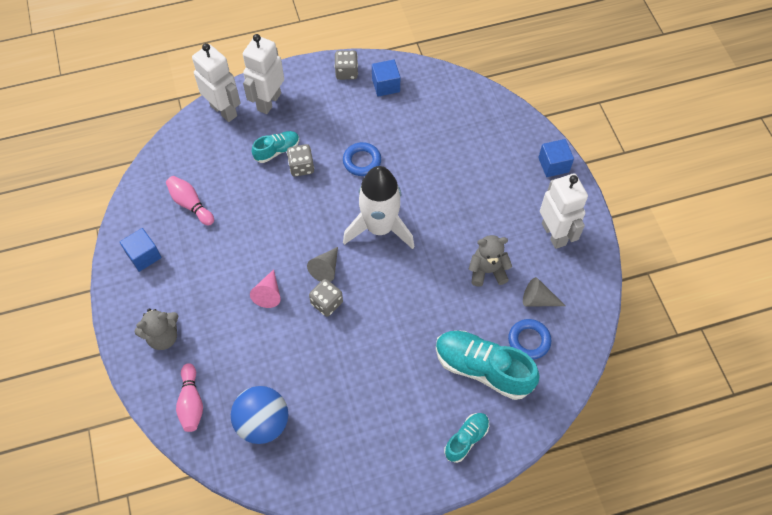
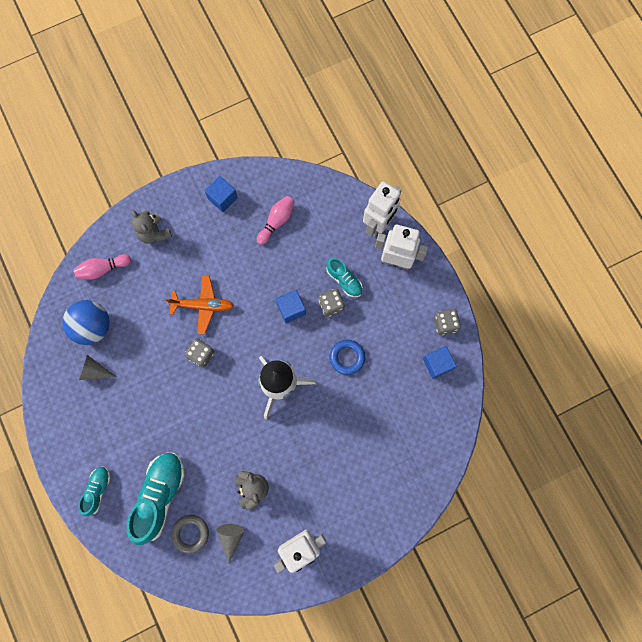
camera: 80 degrees right, 15 degrees up
(268, 293) = (203, 305): pink cone -> orange plane
(326, 268) = (233, 347): grey cone -> grey cone (94, 371)
(466, 439) = (97, 490): turquoise shoe -> turquoise shoe turned 105 degrees counterclockwise
(529, 341) = (190, 533): blue ring -> grey ring
(553, 165) = (376, 539): blue cube -> blue cube (291, 309)

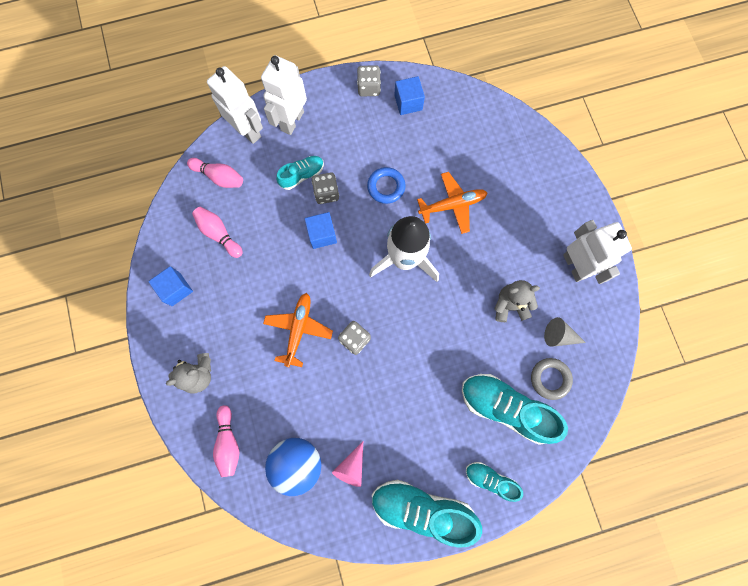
camera: 80 degrees left, 0 degrees up
(68, 435) = (422, 508): none -> turquoise shoe
(94, 371) = (351, 467): grey cone -> pink cone
(329, 210) = (219, 177): none -> pink bowling pin
(340, 422) = (452, 205): none -> orange plane

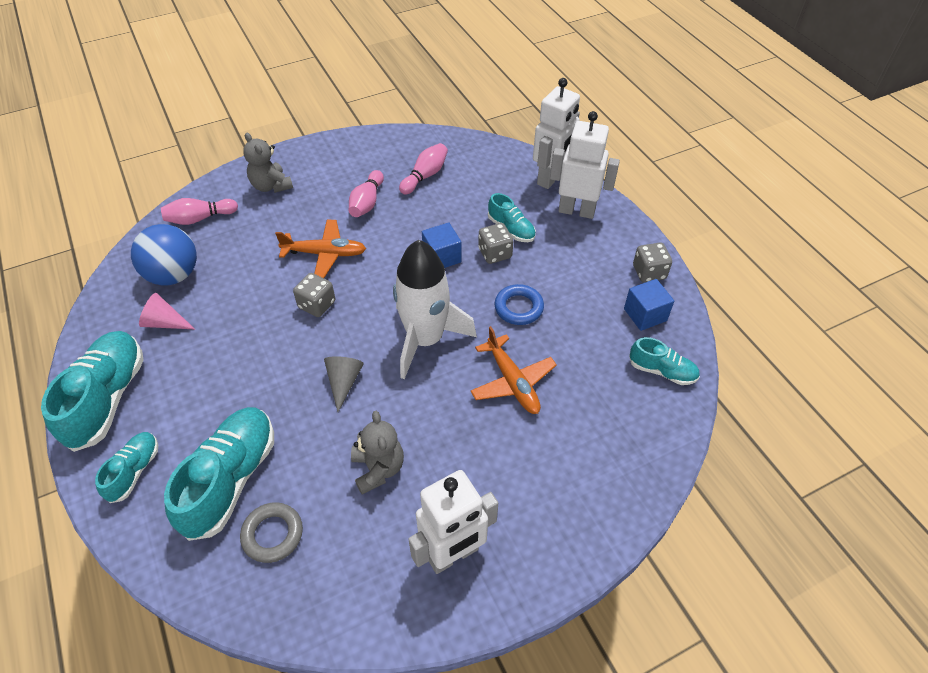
camera: 80 degrees right, 25 degrees down
(176, 289) = (360, 156): blue cube -> none
(219, 177) = (490, 166): pink bowling pin -> pink bowling pin (367, 202)
(458, 107) = (662, 371): none -> turquoise shoe
(559, 336) = (338, 541): grey cone -> grey cone (344, 382)

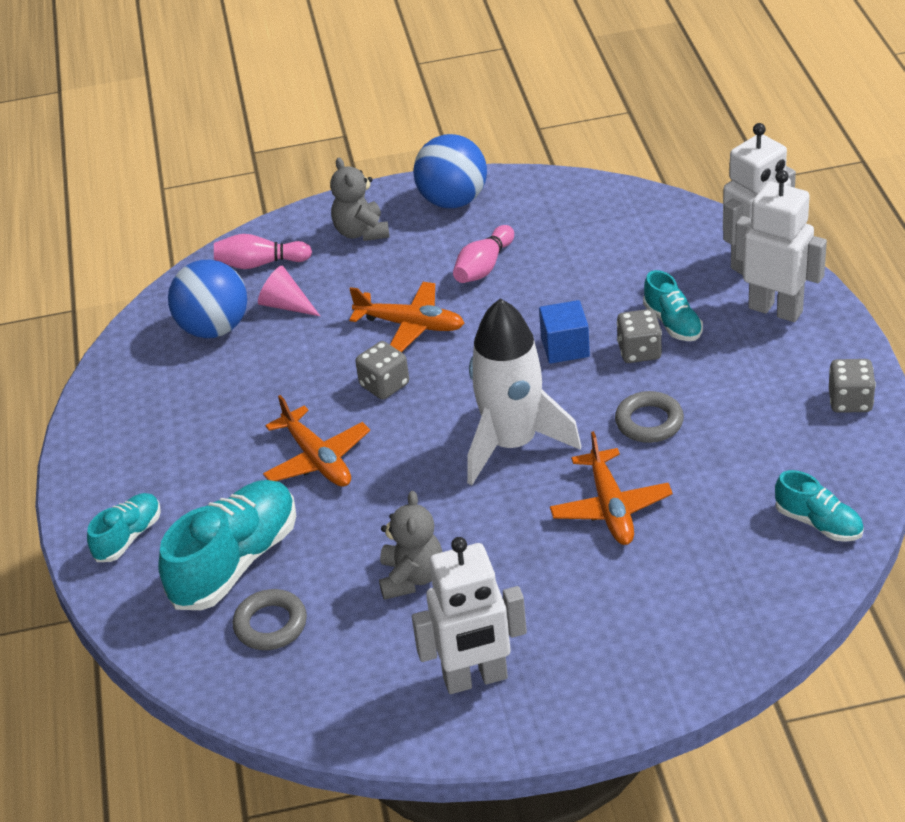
camera: 20 degrees right, 10 degrees down
(107, 398) = (111, 456): turquoise shoe -> none
(165, 322) = (193, 382): pink cone -> pink cone (286, 305)
(279, 375) = (317, 459): none -> orange plane
(332, 156) = (453, 201): none -> blue ball
(344, 382) = (395, 478): grey cone -> none
(425, 176) = (574, 240): pink bowling pin -> none
(518, 308) = (649, 422): blue ring -> grey ring
(645, 314) = (822, 453): blue cube -> none

